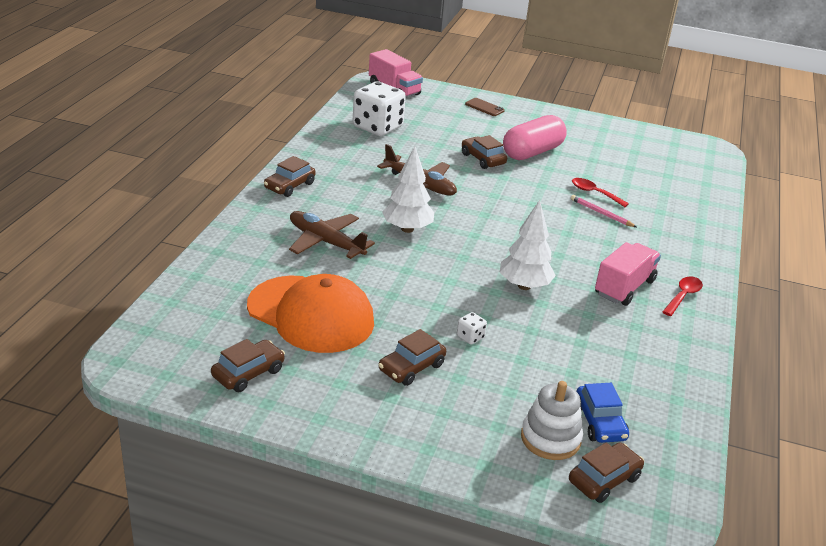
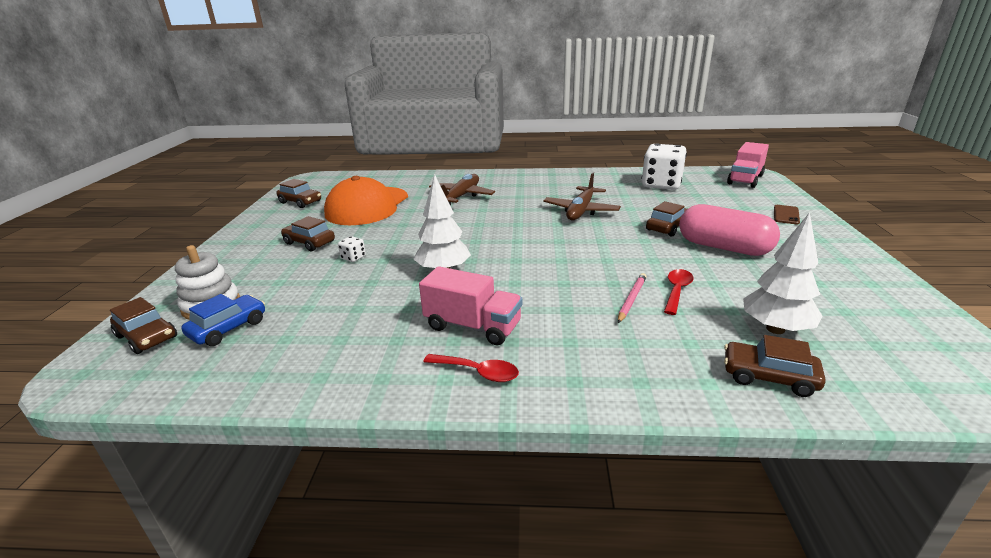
camera: 80 degrees right, 5 degrees down
(289, 186) = (528, 177): brown car -> brown car (768, 377)
(407, 229) = (502, 216): white tree -> white tree (775, 329)
(599, 422) = (228, 328): blue car -> blue car turned 150 degrees clockwise

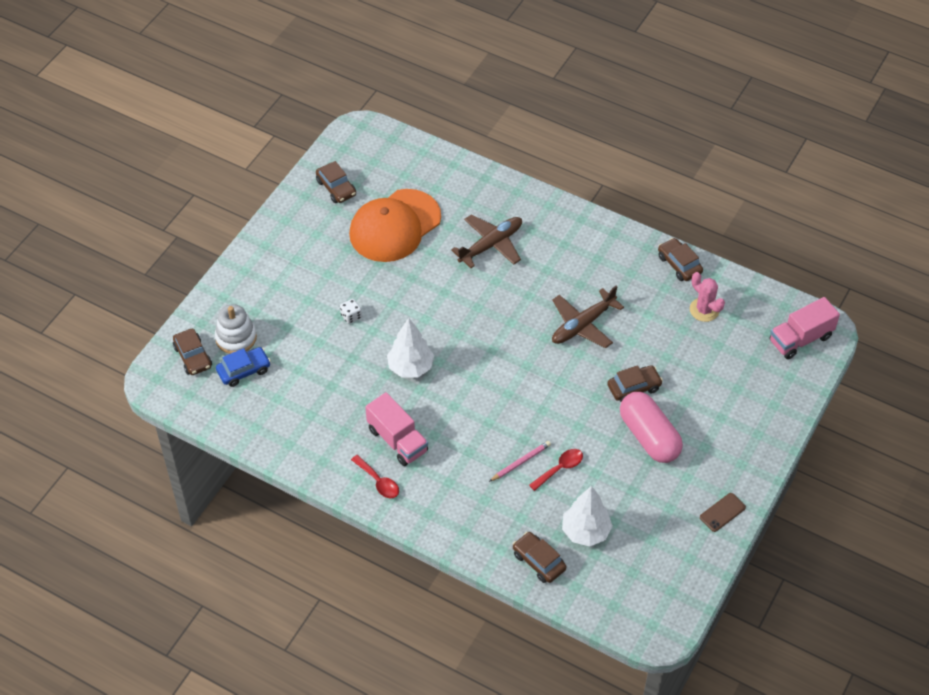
camera: 25 degrees right, 25 degrees up
(309, 242) = (324, 275): brown car -> brown car (679, 264)
(661, 184) = (704, 310): white dice -> pink cactus
(786, 215) = (759, 417): brown phone -> brown phone (722, 512)

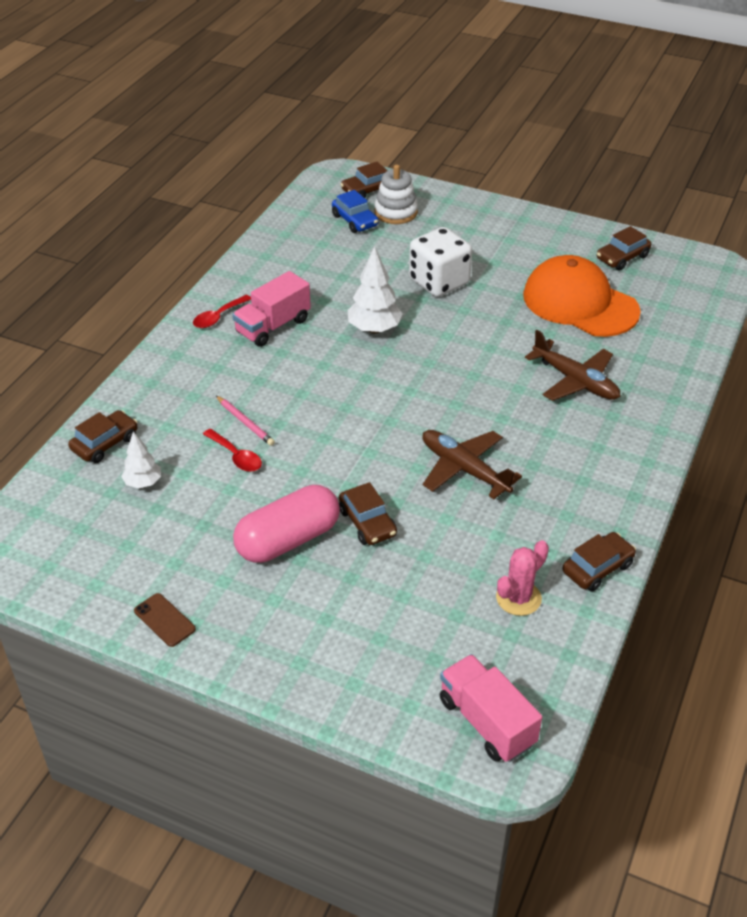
camera: 85 degrees right, 10 degrees down
(351, 316) = (439, 282): white dice -> white dice, size x2.47
(586, 531) = (143, 483): white tree -> white tree, size x0.62

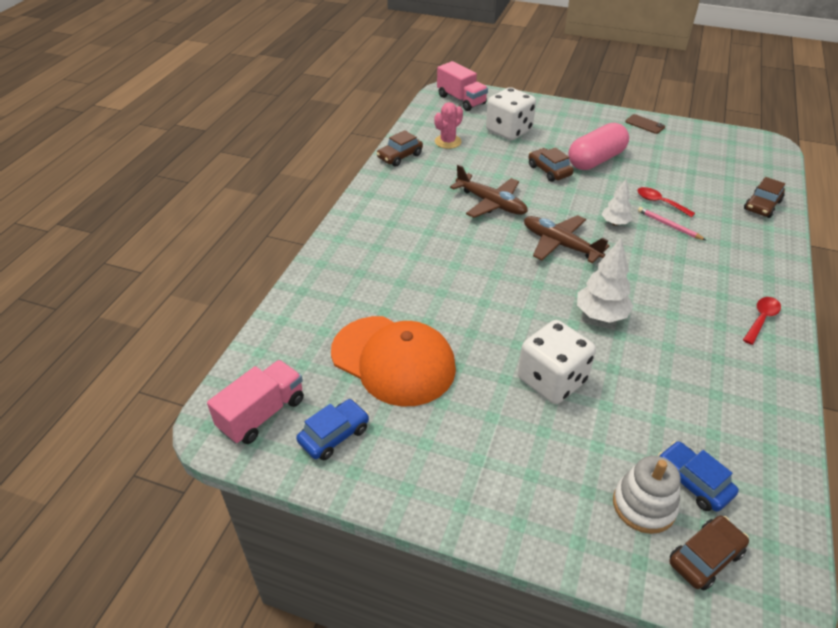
camera: 175 degrees right, 0 degrees up
(143, 483) = (712, 184): white tree -> white tree (615, 223)
(273, 326) = (701, 312): pink truck -> pink truck (262, 414)
(410, 619) = (508, 131): none -> white dice
(575, 381) = (405, 274): brown plane -> brown plane (560, 245)
(622, 257) = (334, 435): brown car -> blue car

